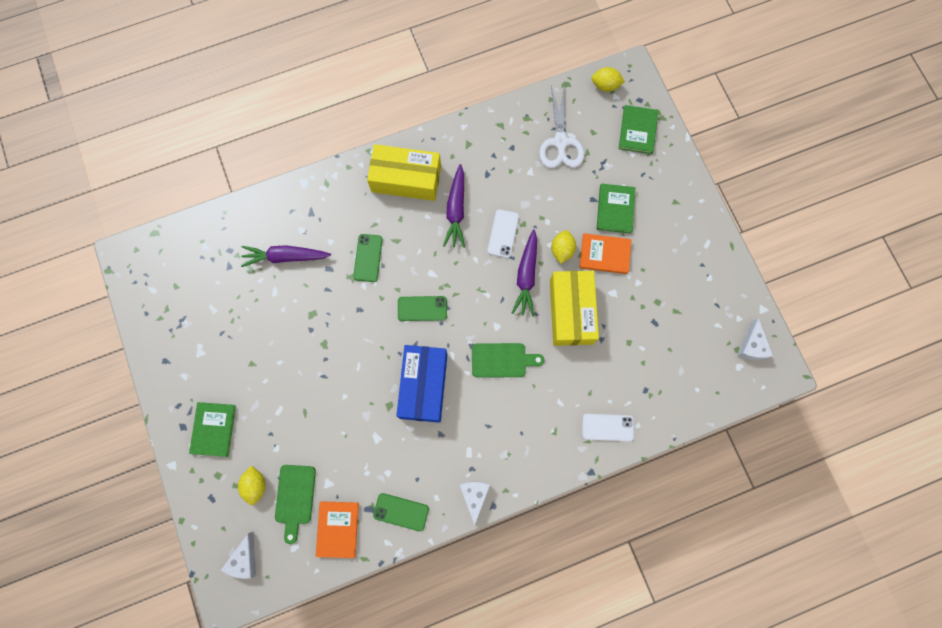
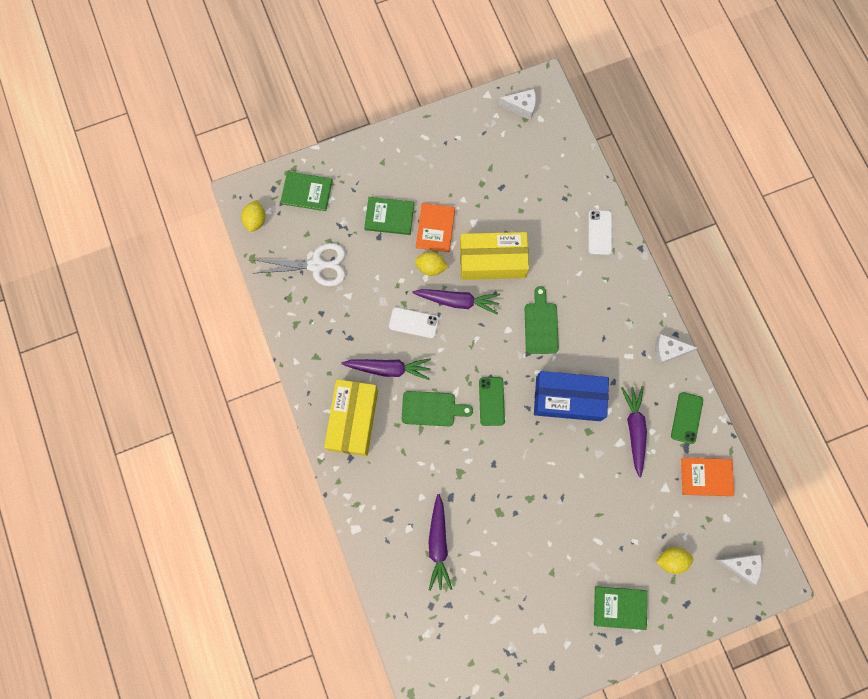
camera: 90 degrees left, 0 degrees up
(295, 498) = (681, 520): green cutting board -> green cutting board (432, 409)
(368, 258) = (439, 457): green phone -> none
(390, 454) = (634, 429): none -> purple carrot

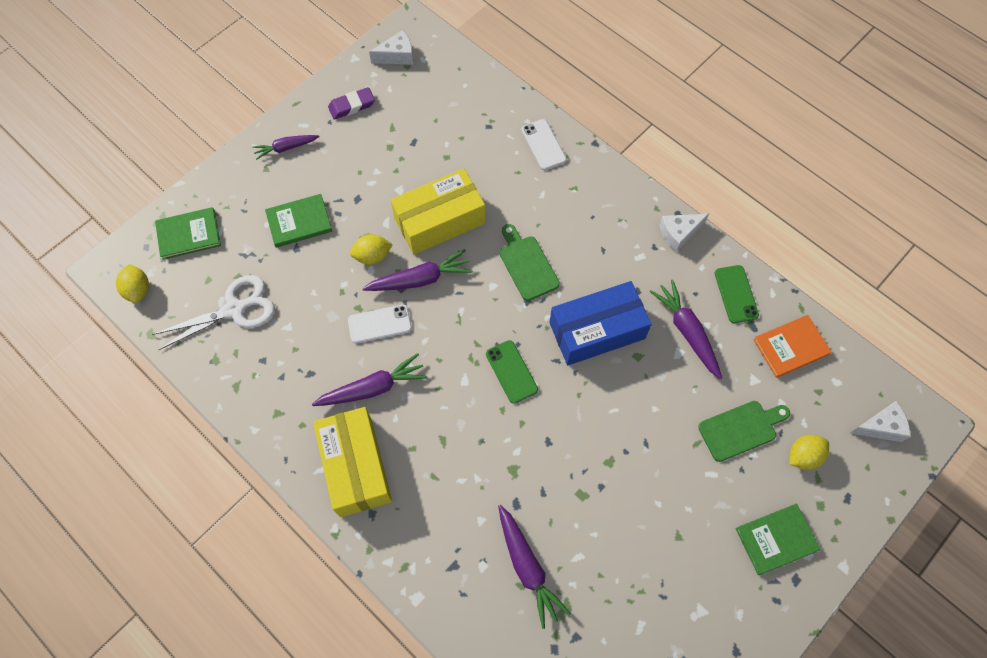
camera: 25 degrees left, 10 degrees down
(404, 151) = (286, 148): none -> purple carrot
(432, 409) = (445, 411): green cutting board -> green cutting board (741, 429)
(435, 228) = (358, 213): orange book -> none
(468, 136) = (352, 106): none -> purple eraser

